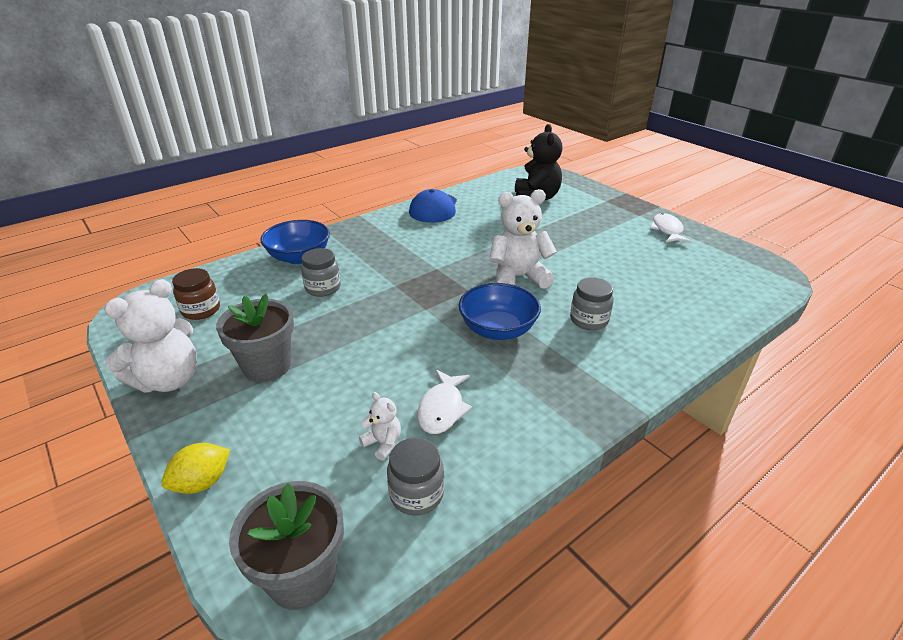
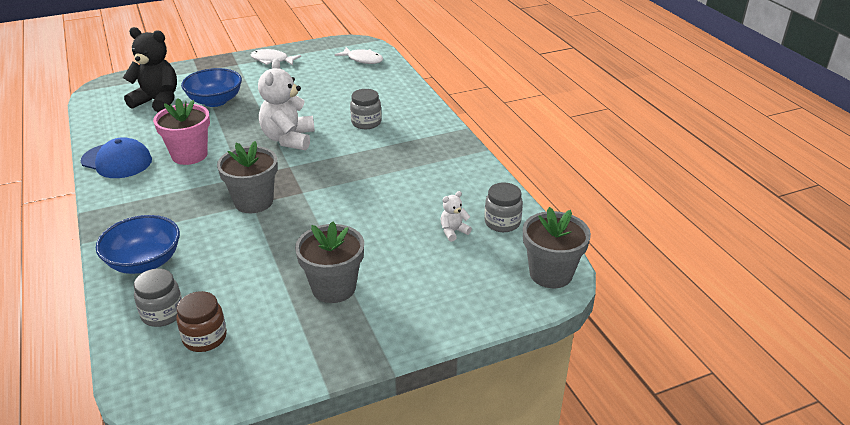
camera: 75 degrees left, 0 degrees up
(168, 380) = (320, 353): white teddy bear -> none
(202, 482) = (460, 322): yellow lemon -> none
(323, 288) = (224, 248): grey jar -> grey jar (162, 313)
(398, 285) = (254, 202): none -> grey flower pot
(442, 409) = (430, 201): white fish -> white fish (363, 59)
(459, 235) = (189, 155): none -> pink flower pot
(498, 329) = (354, 162): blue bowl -> blue bowl (215, 101)

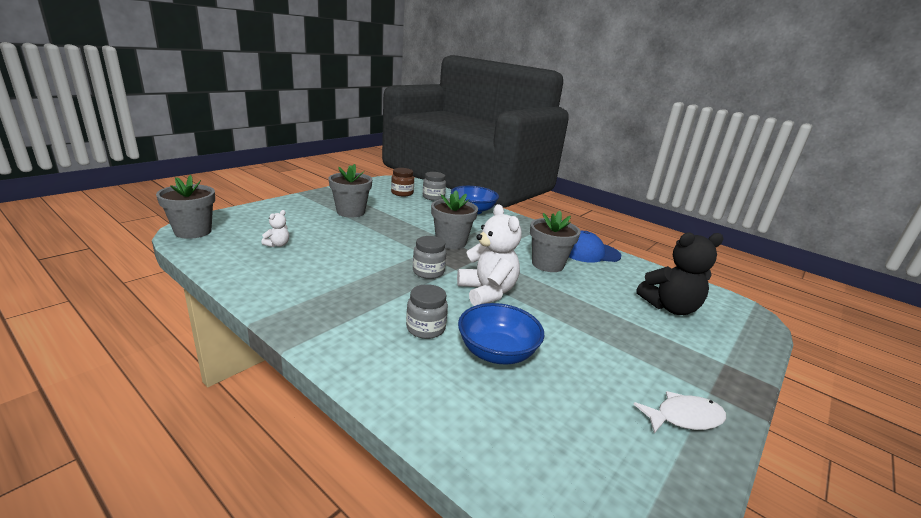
camera: 150 degrees right, 10 degrees down
(189, 155) = (547, 264): pink flower pot -> grey flower pot
(215, 101) = (622, 320): blue bowl -> blue bowl (496, 352)
(363, 59) = (556, 476): white fish -> none
(502, 222) = (232, 255): grey jar -> grey jar (428, 272)

